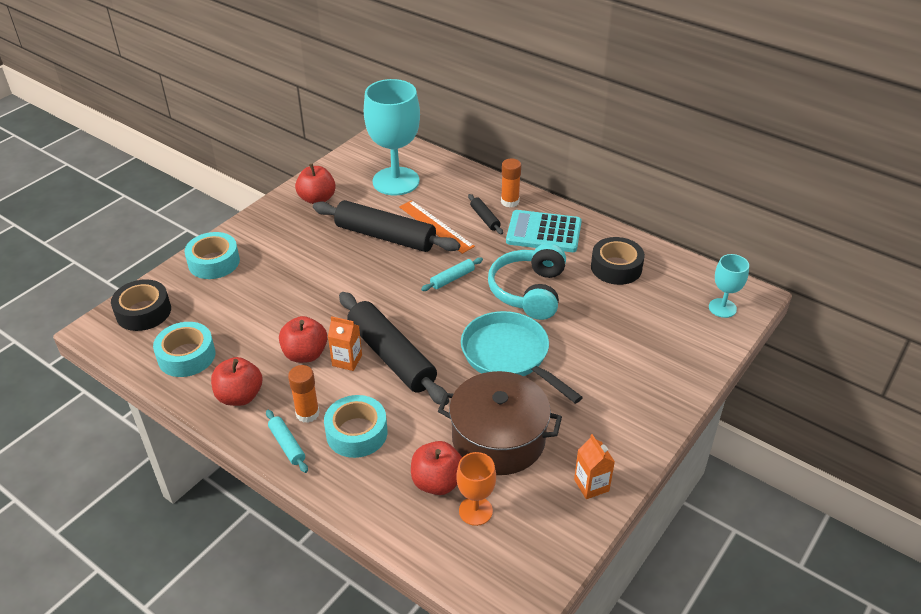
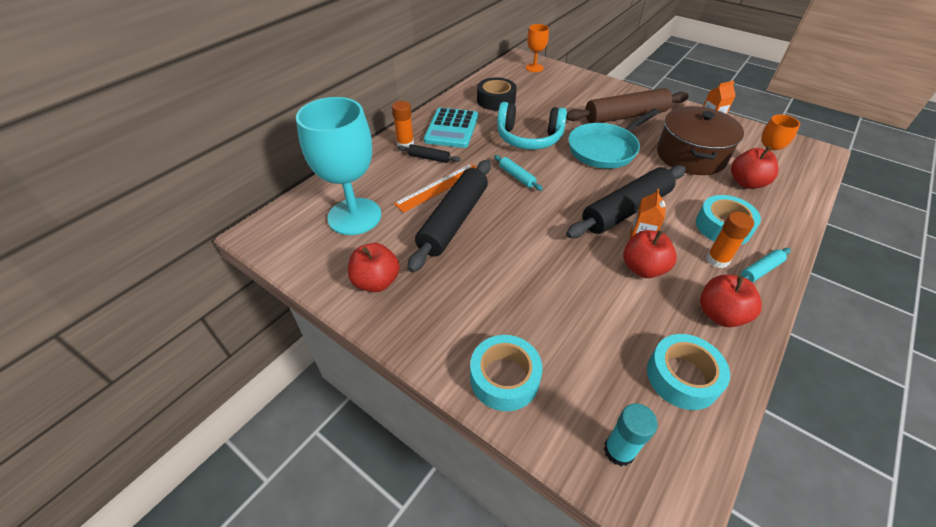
camera: 90 degrees left, 5 degrees up
(143, 312) = (619, 450): black tape -> turquoise glue stick
(485, 218) = (429, 158): black rolling pin -> black rolling pin turned 45 degrees clockwise
(594, 389) = (625, 116): none -> brown rolling pin
(722, 308) = (534, 68): turquoise goblet -> orange goblet

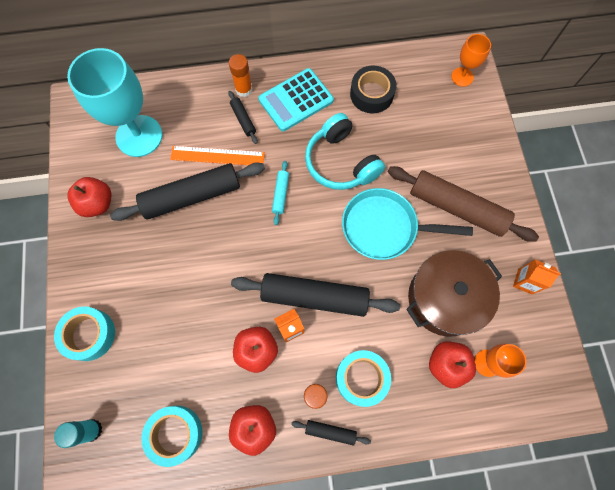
camera: 45 degrees right, 25 degrees up
(760, 270) = (330, 431): turquoise rolling pin -> black rolling pin

